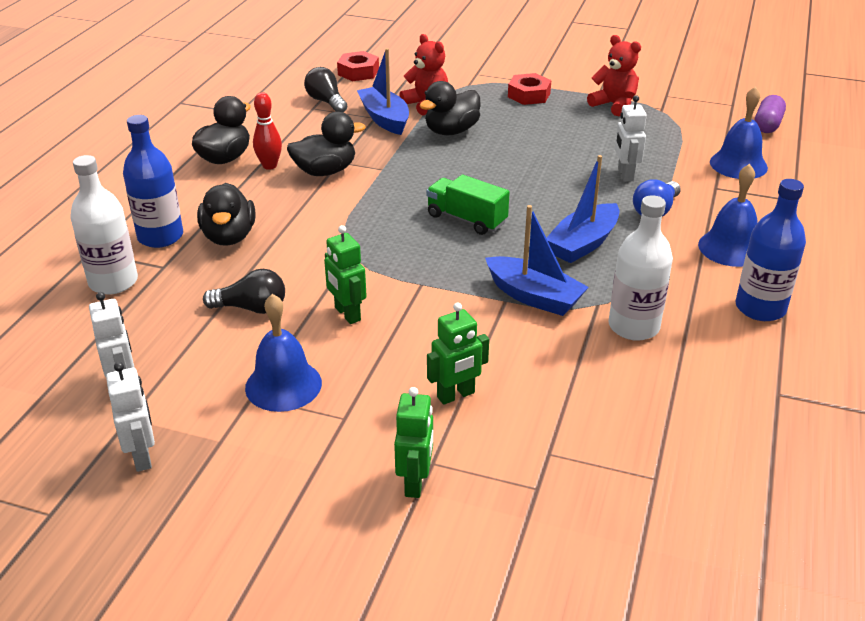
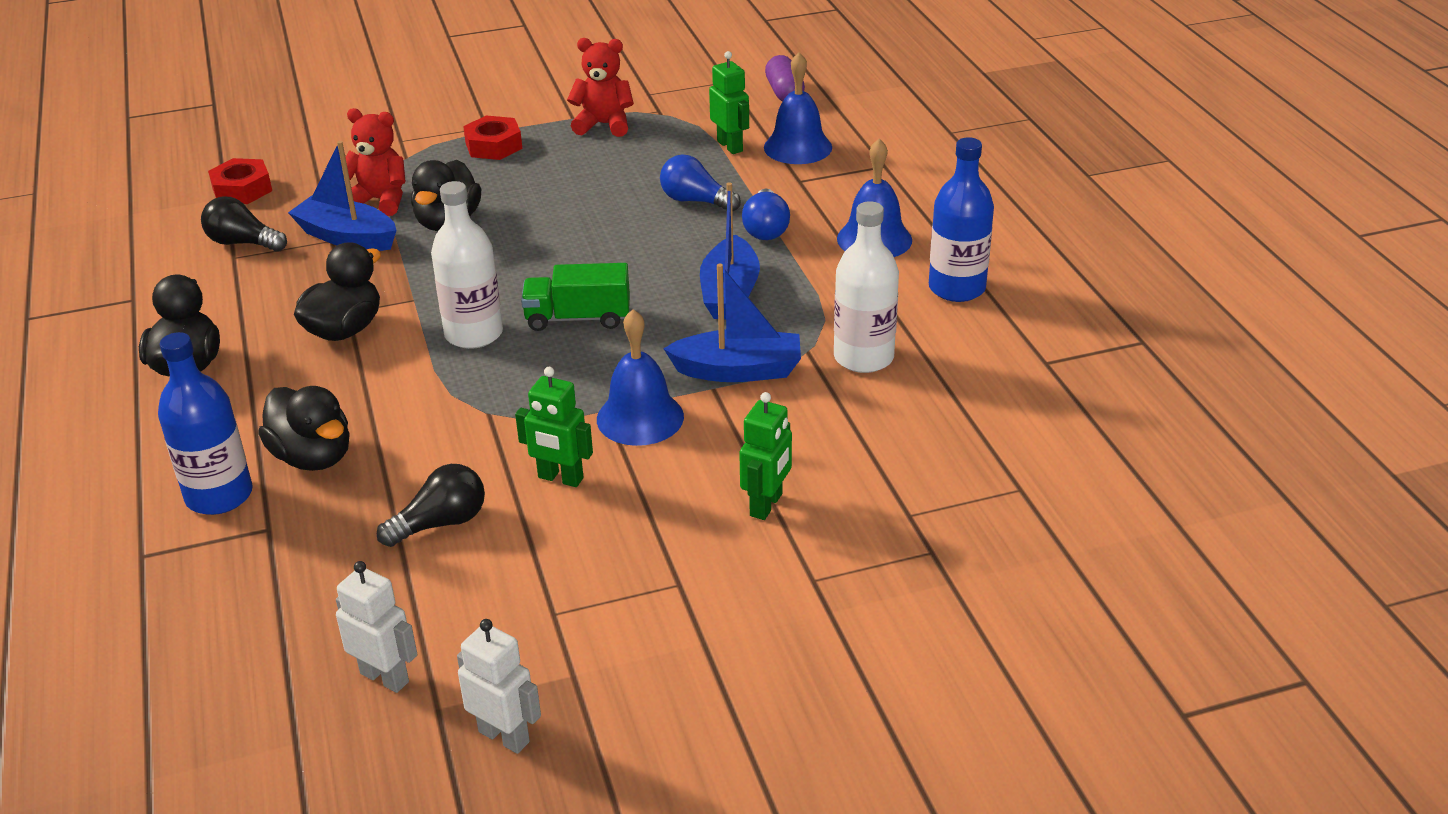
camera: 35 degrees left, 0 degrees up
(113, 282) = (223, 575): white bottle -> white bottle (474, 334)
(269, 166) = (262, 351): red bowling pin -> none
(283, 385) = (575, 584): blue bell -> blue bell (640, 417)
(415, 482) = (818, 606): green robot -> green robot (730, 146)
(625, 174) = (696, 201): white robot -> blue light bulb

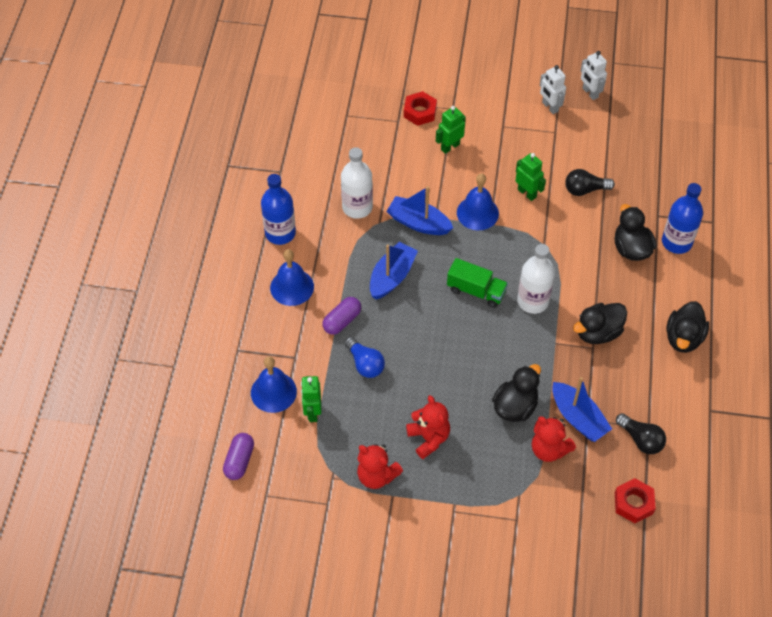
camera: 155 degrees left, 20 degrees up
(385, 677) = (625, 130): white robot -> white robot (550, 107)
(494, 146) = (458, 483): red nut -> red nut (420, 112)
(556, 167) = (428, 438): none -> red teddy bear
(765, 229) = (342, 321): blue light bulb -> purple capsule

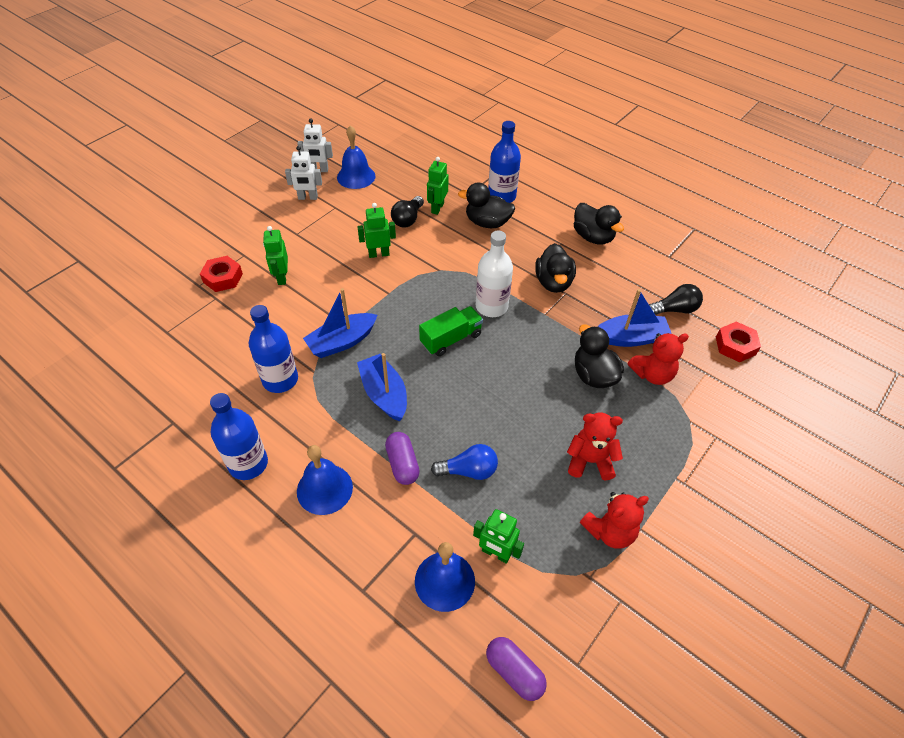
camera: 60 degrees left, 5 degrees down
(357, 207) = (280, 380): white bottle -> blue bottle
(477, 213) = (369, 295): blue bell -> blue bell (356, 176)
(617, 202) = (437, 208): none -> green robot

